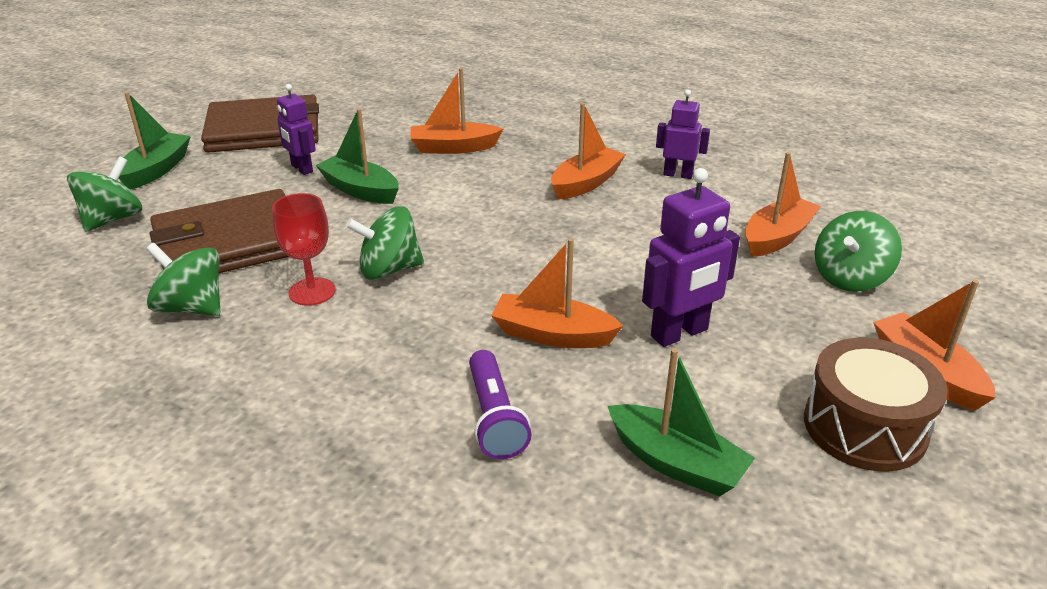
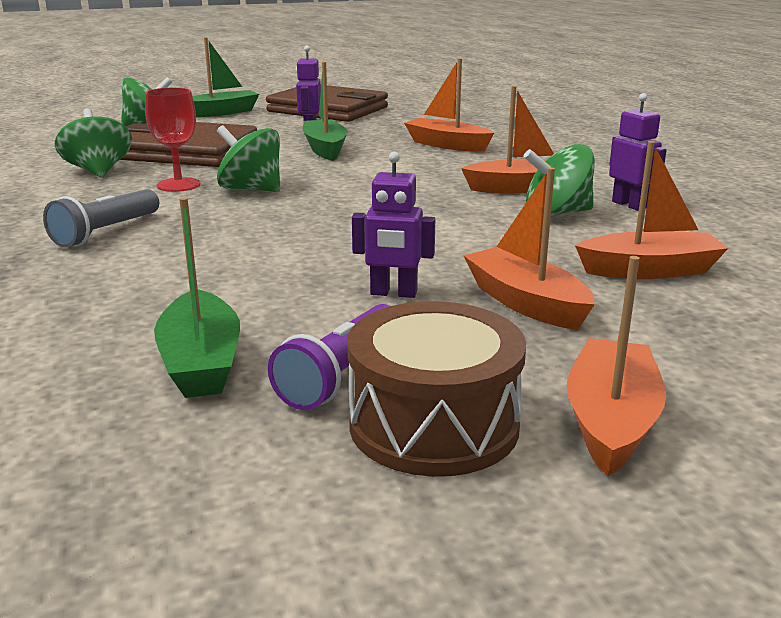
camera: 40 degrees right, 10 degrees down
(361, 380) = (106, 232): none -> grey flashlight
(494, 417) = (138, 281): purple flashlight -> purple flashlight (341, 375)
(552, 334) = (284, 257): orange boat -> orange boat (526, 303)
(679, 333) = (393, 293): purple robot -> purple robot, size x0.65
(850, 278) = (677, 322): green spinning top -> green spinning top (556, 213)

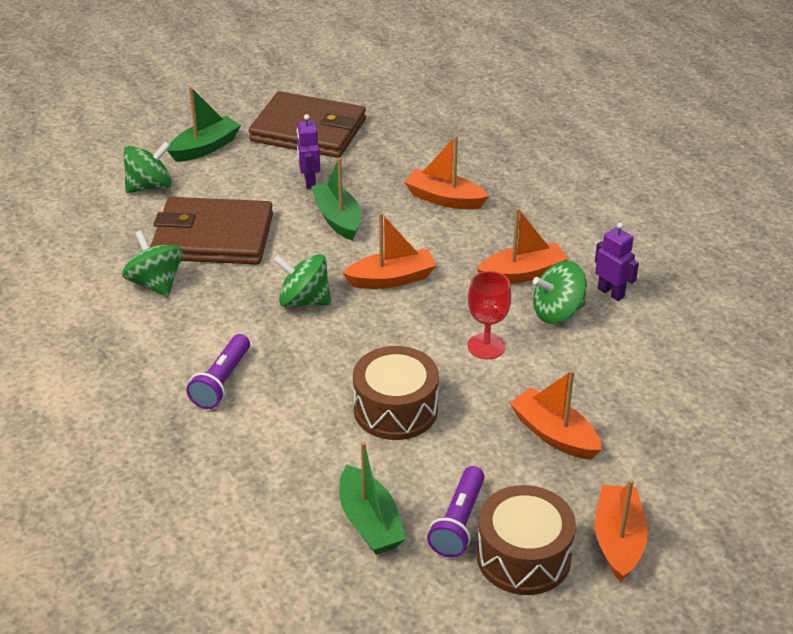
camera: 10 degrees left, 15 degrees up
(106, 232) = (222, 381): grey flashlight -> purple flashlight
(178, 185) = (239, 300): red goblet -> red goblet (486, 346)
(309, 266) = (395, 409): none -> brown drum
(393, 293) = (464, 435): purple robot -> none
(650, 270) = (631, 385): orange boat -> orange boat (392, 279)

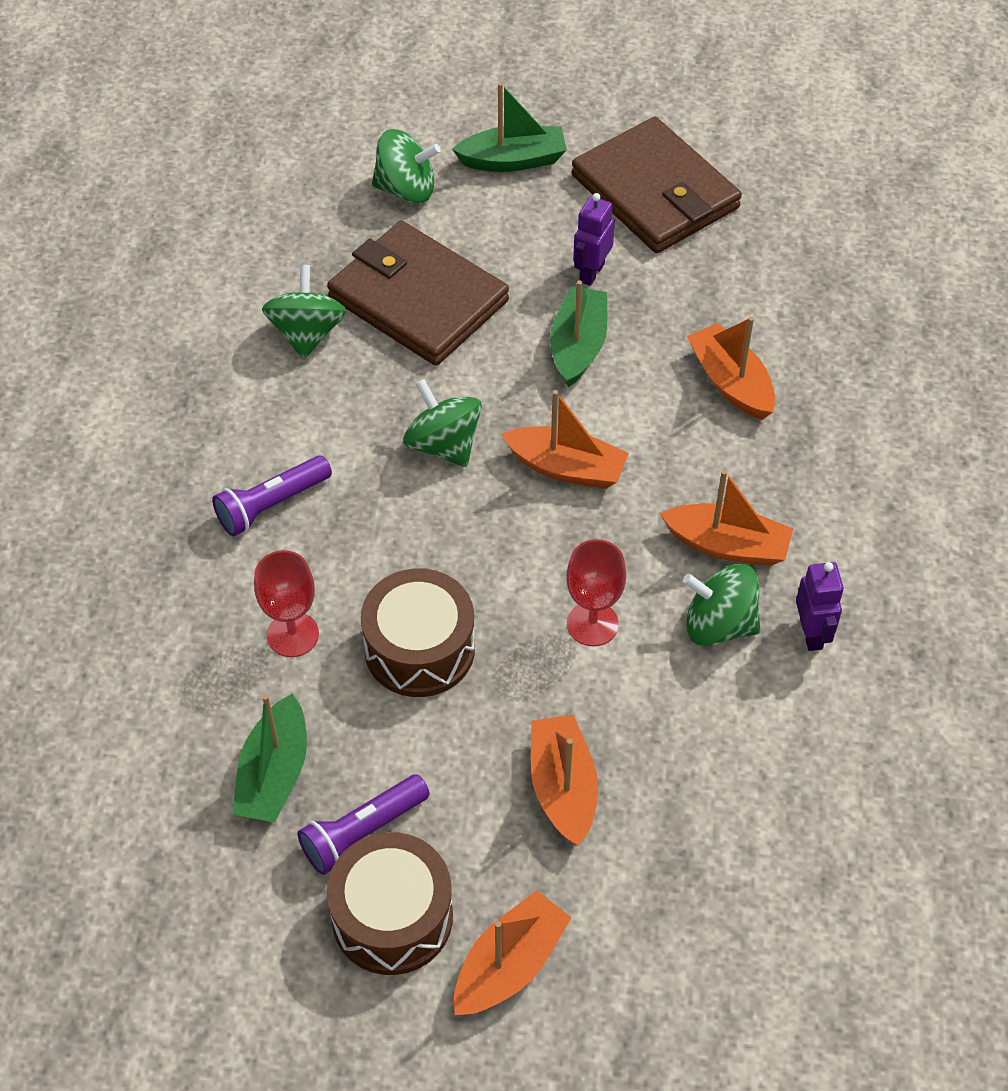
camera: 35 degrees right, 15 degrees up
(306, 442) = (293, 635): none -> red goblet

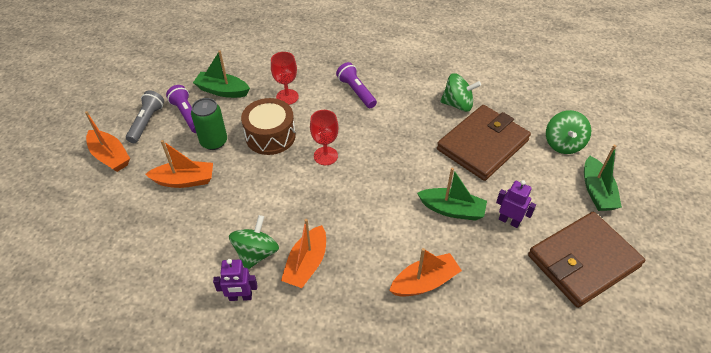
camera: 95 degrees right, 5 degrees down
(392, 917) = (147, 122): brown drum -> grey flashlight
(443, 445) = (386, 150): green spinning top -> none
(445, 756) = (214, 142): none -> green can
(566, 468) = (367, 197): orange boat -> none
(592, 624) = (269, 199): red goblet -> red goblet (325, 156)

